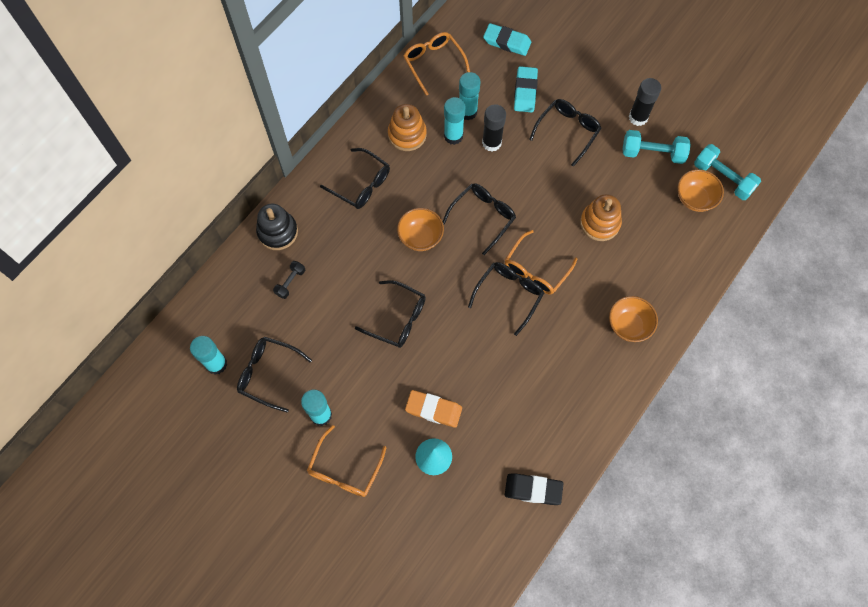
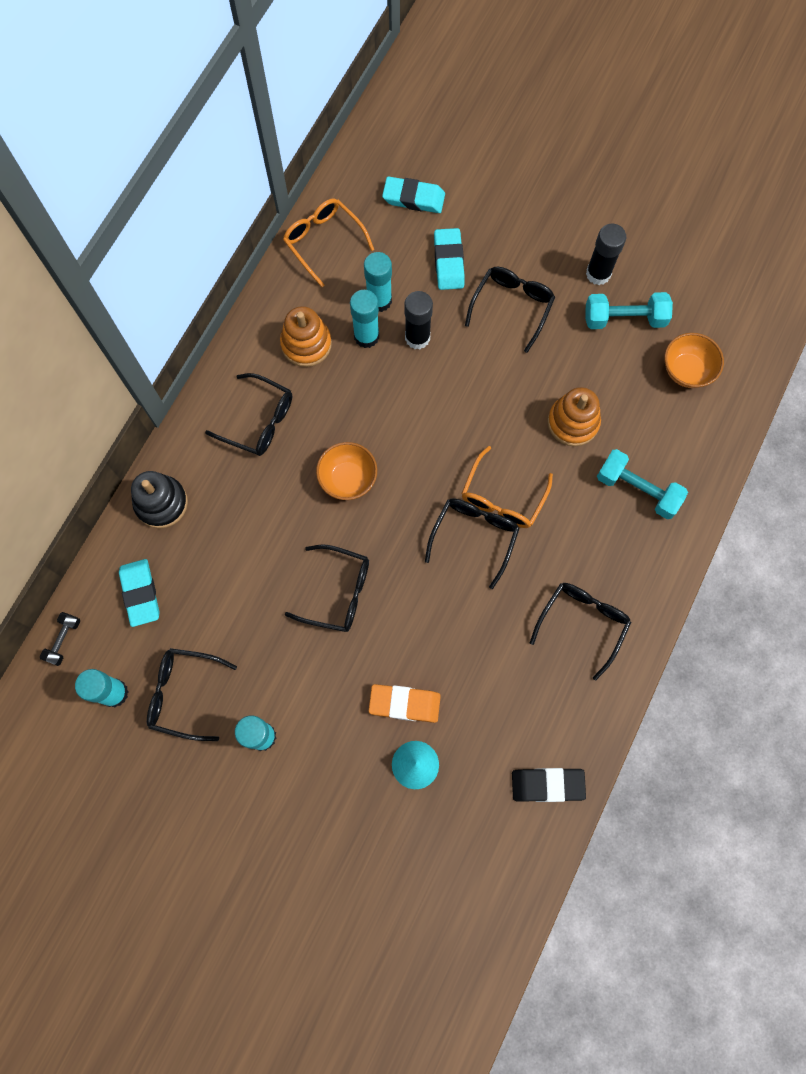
camera: 10 degrees left, 5 degrees up
(250, 295) = (140, 593): none -> turquoise eraser
(290, 282) = (190, 568): black dumbbell -> black dumbbell (63, 640)
(344, 469) = (305, 802): orange glasses -> none
(483, 217) = (423, 439): black glasses -> black glasses (582, 623)
(628, 325) = (631, 551): orange bowl -> none
(723, 178) = (717, 337): turquoise dumbbell -> turquoise dumbbell (637, 489)

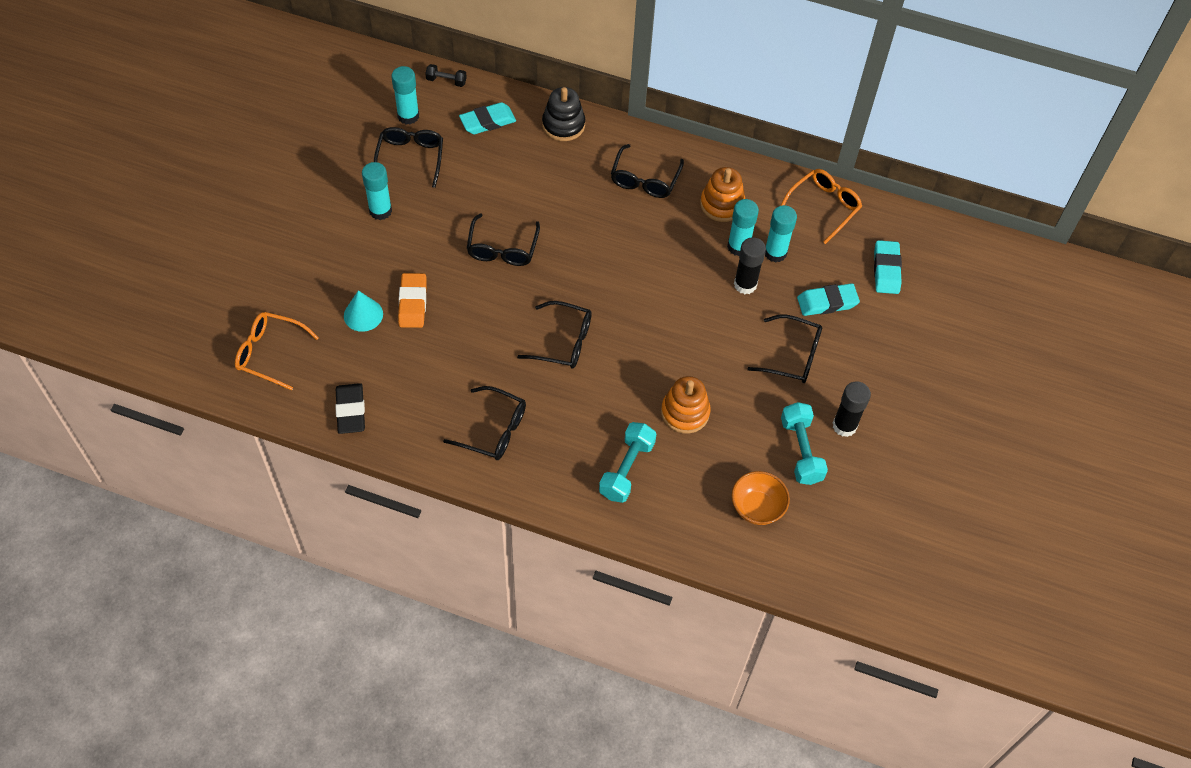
camera: 80 degrees right, 15 degrees down
(348, 479) = (603, 246): orange bowl -> none
(502, 497) = (603, 361): orange glasses -> orange glasses (270, 353)

